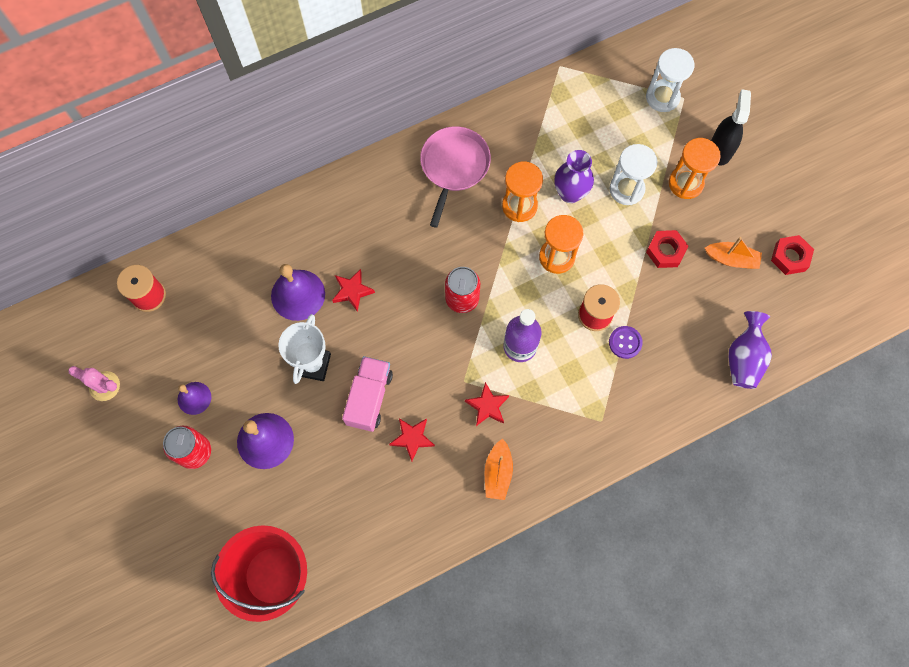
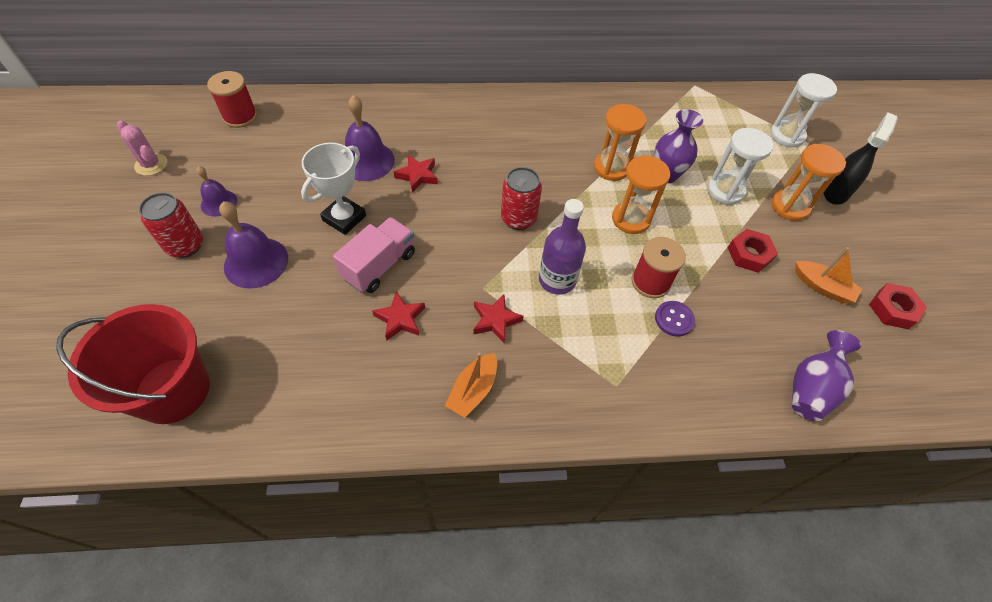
camera: 20 degrees right, 15 degrees down
(454, 167) = (563, 120): pink pan -> none

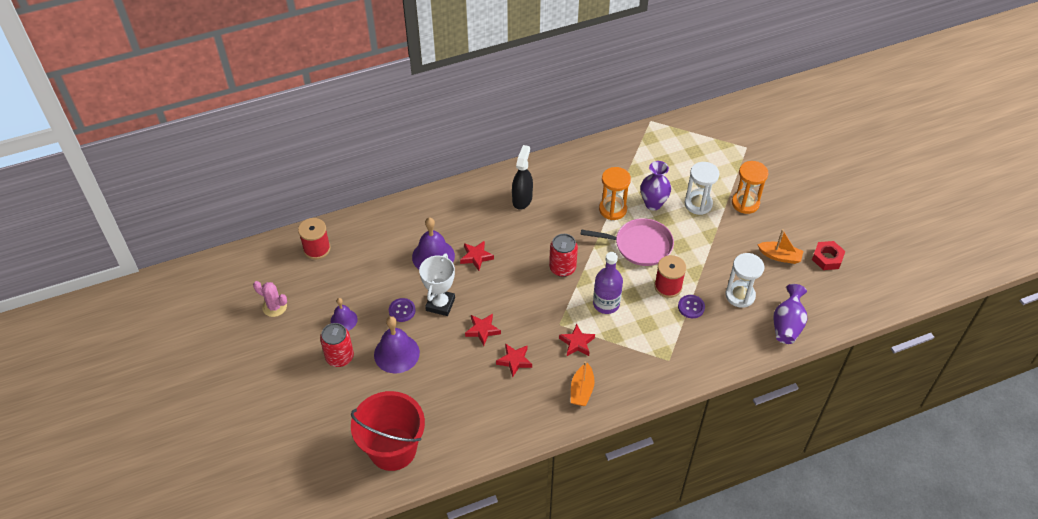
camera: 15 degrees left, 5 degrees down
(294, 212) = (402, 310): none -> purple button
(379, 266) = (482, 330): pink truck -> red star
(631, 219) = (640, 245): orange hourglass -> pink pan
(749, 254) = (727, 247): red nut -> none
(787, 135) = (729, 146): white hourglass -> white hourglass (740, 295)
(835, 192) = (774, 183): black spray bottle -> black spray bottle (522, 199)

